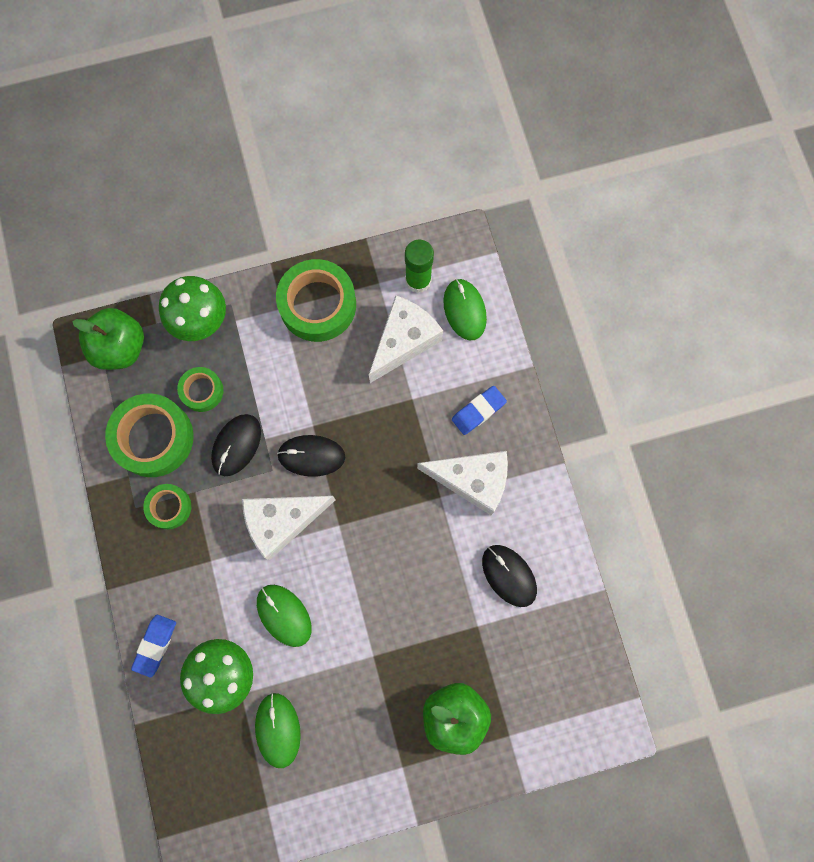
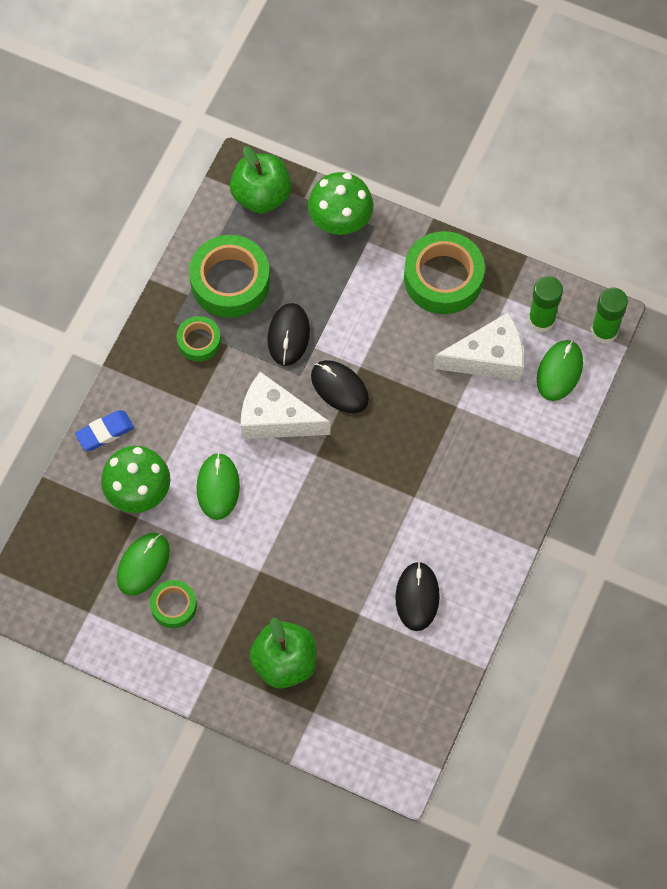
camera: 40 degrees right, 10 degrees down
(202, 391) = (296, 275): green tape -> green tape (173, 606)
(236, 445) = (288, 335): black mouse -> black mouse turned 60 degrees counterclockwise
(471, 253) = (604, 331): none -> green glue stick
(472, 480) = (451, 504): white cheese -> none
(478, 411) = (502, 456): blue eraser -> none

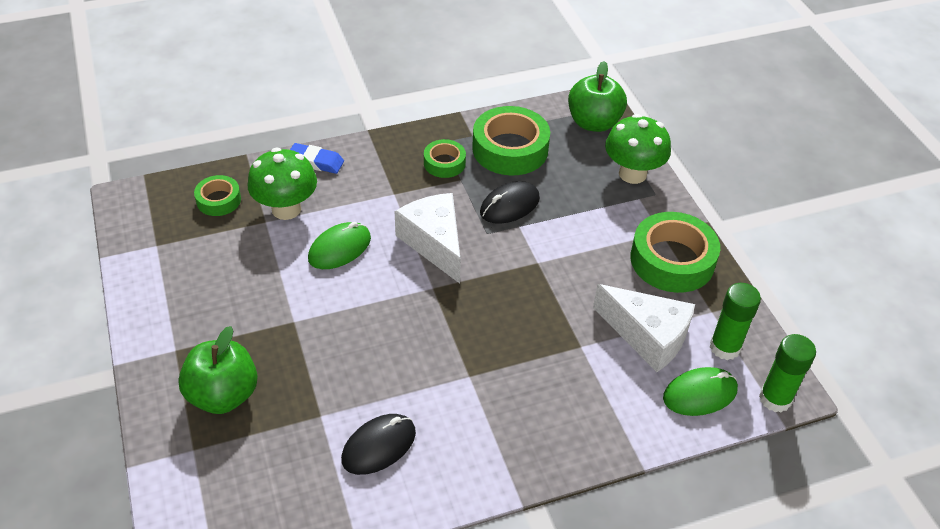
camera: 45 degrees right, 20 degrees down
(143, 564) = (228, 249): green mouse -> none
(173, 606) = (209, 289): green tape -> green tape (218, 200)
(339, 388) = (505, 262): black mouse -> none

